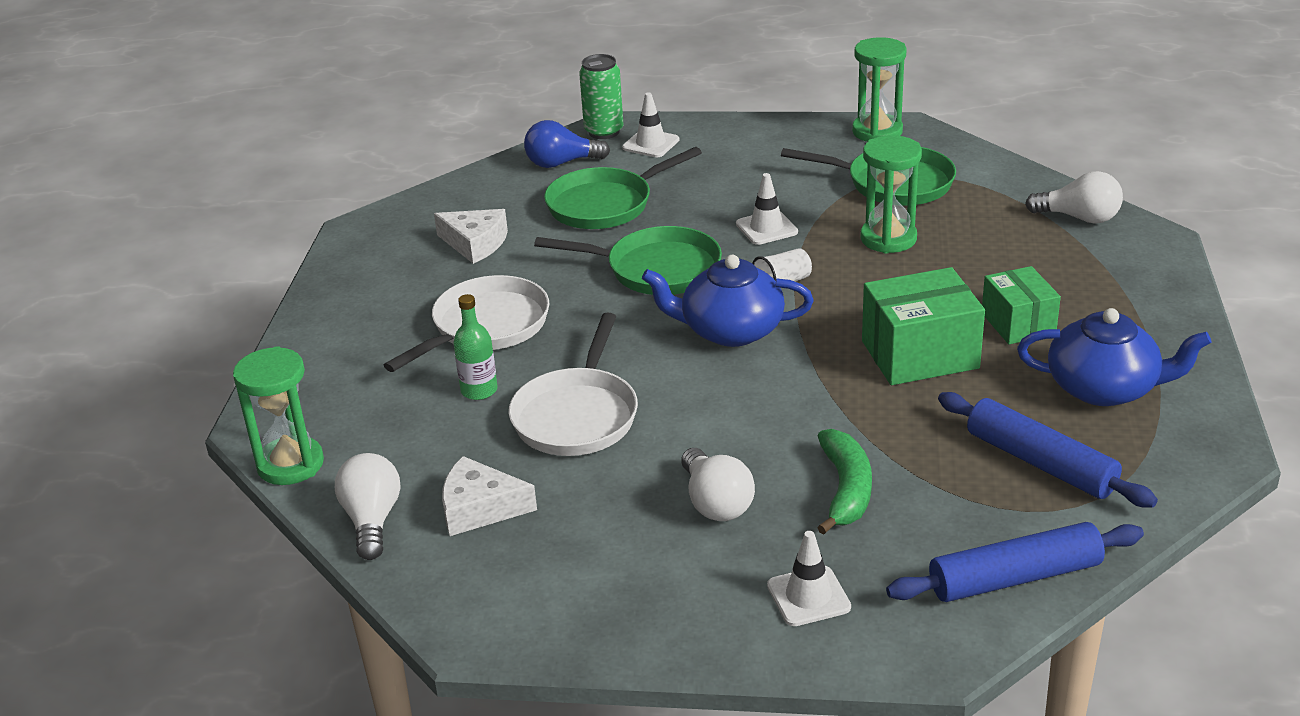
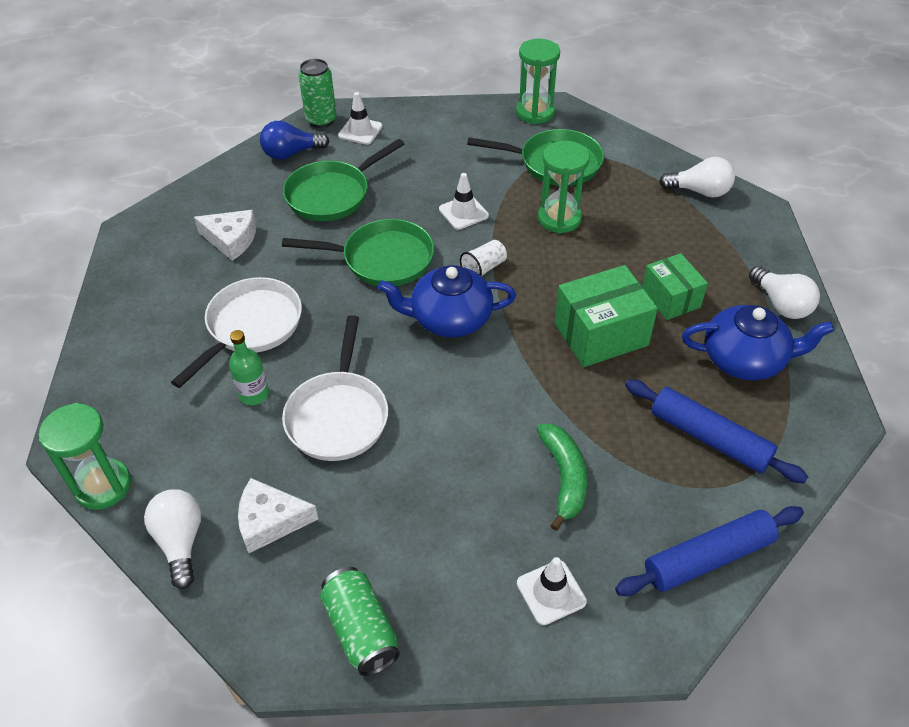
camera: 10 degrees left, 15 degrees up
(571, 614) = (361, 630): none -> green can
(715, 503) = (463, 499): white light bulb -> white light bulb (781, 304)

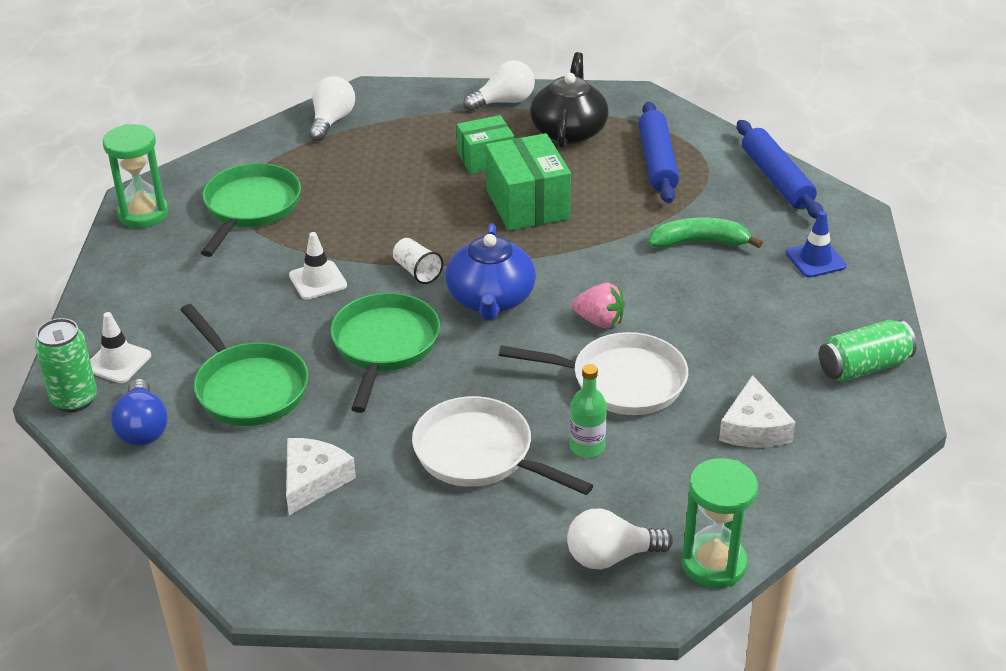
camera: 85 degrees left, 10 degrees down
(180, 542) = (782, 493): white light bulb -> white light bulb (611, 556)
(424, 397) = (599, 321): none -> pink strawberry
(551, 592) = (815, 260): white traffic cone -> blue traffic cone
(559, 219) = (349, 213): green hourglass -> none
(709, 438) = (657, 162): blue rolling pin -> blue rolling pin turned 45 degrees counterclockwise
(745, 359) = (569, 130): blue teapot -> black teapot

